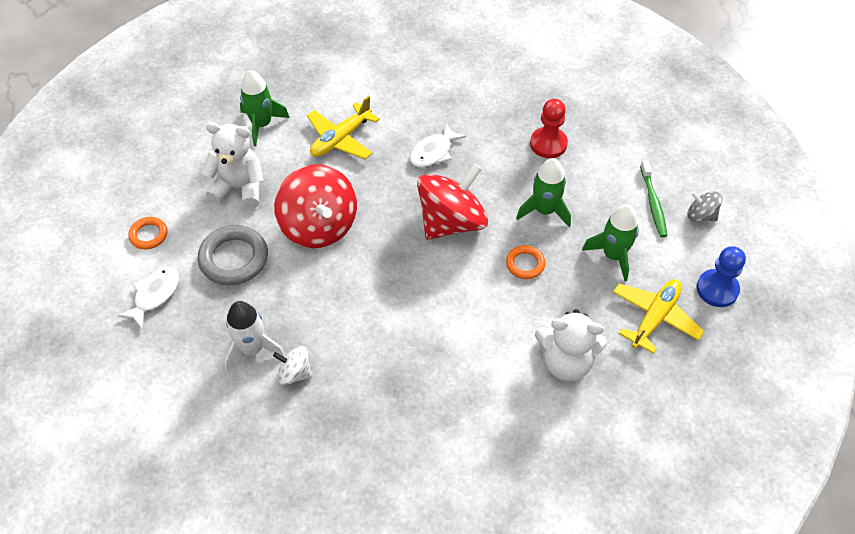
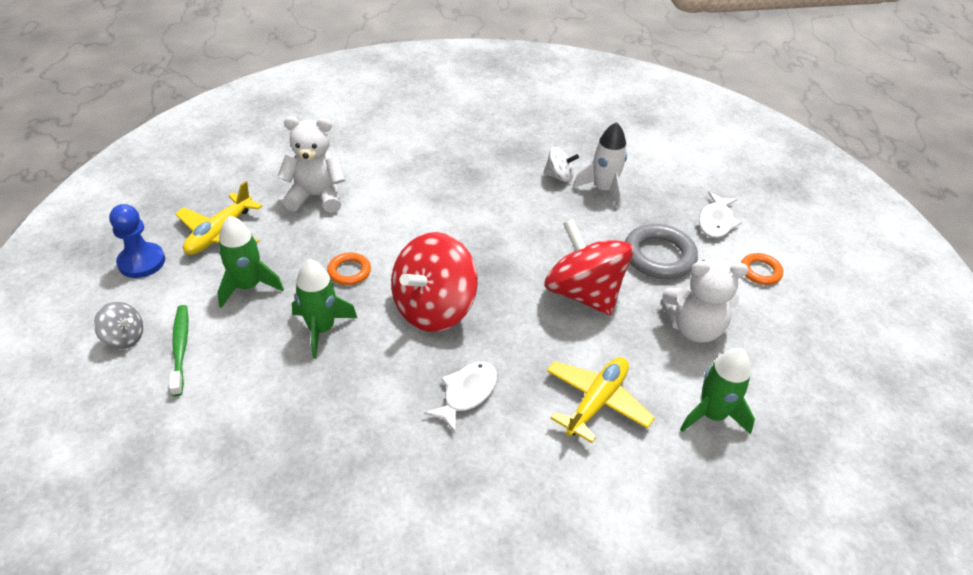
camera: 170 degrees right, 10 degrees down
(548, 144) = (306, 420): red pawn -> none

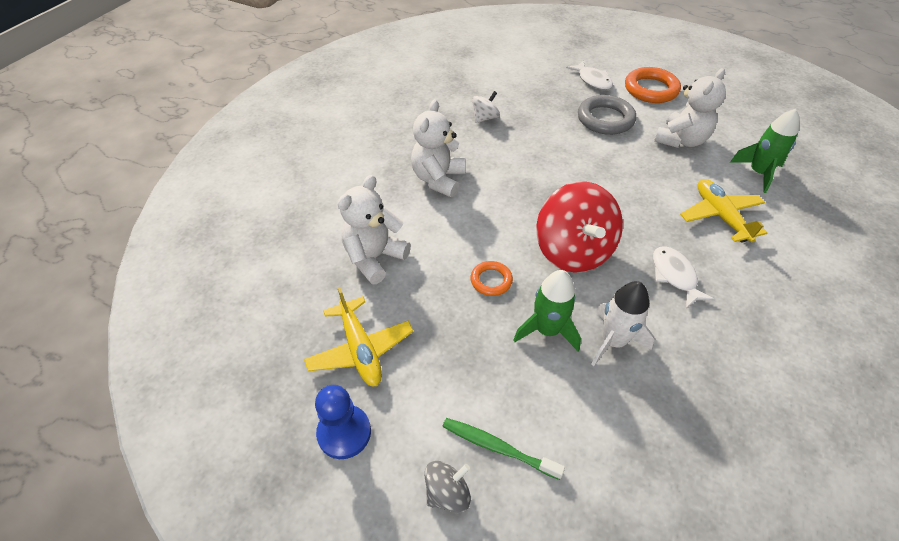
camera: 50 degrees left, 5 degrees up
(248, 286) = (453, 358): green rocket -> none
(442, 187) = (438, 179): none -> white teddy bear
(583, 293) = (614, 169): red spinning top -> none
(603, 189) = (518, 106): white rocket -> white rocket (613, 341)
(760, 271) = (651, 89): orange ring -> orange ring, size x1.78

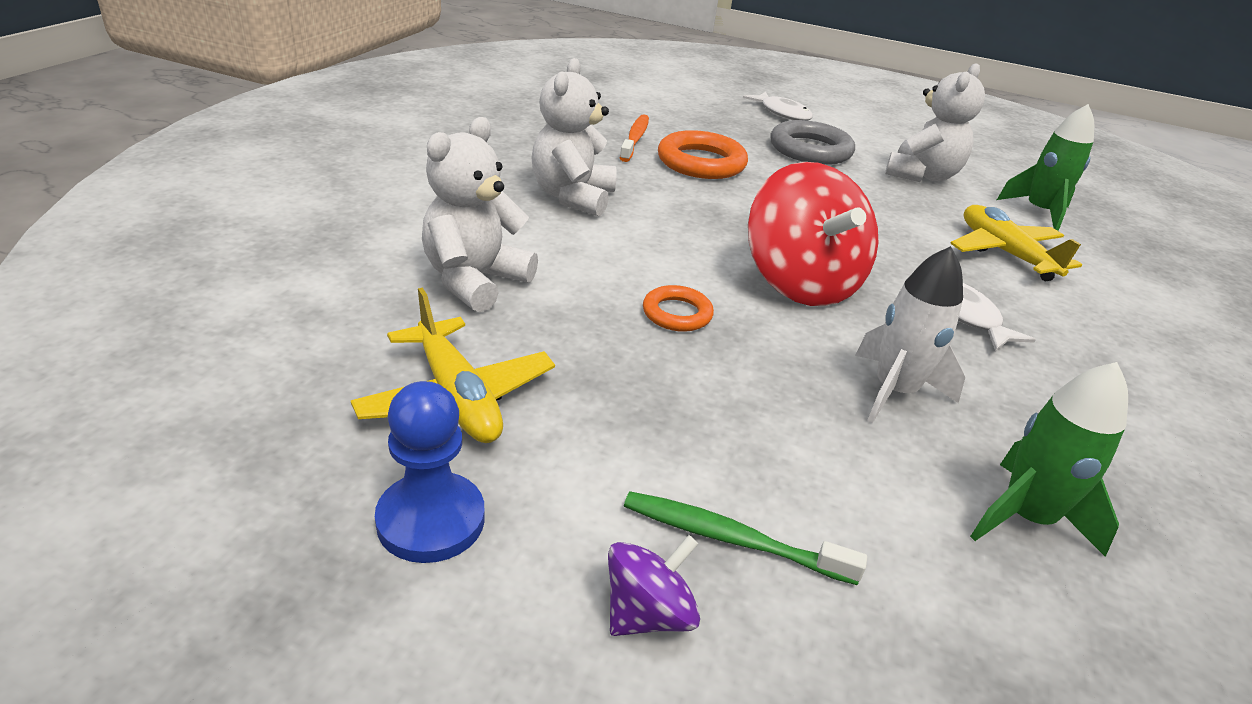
camera: 10 degrees left, 15 degrees down
(447, 493) = (648, 613): grey spinning top -> purple spinning top
(485, 118) = (635, 139): white spinning top -> orange toothbrush
(547, 330) = (783, 376): green rocket -> green rocket (1026, 517)
(651, 89) = (864, 126): orange ring -> orange ring (701, 163)

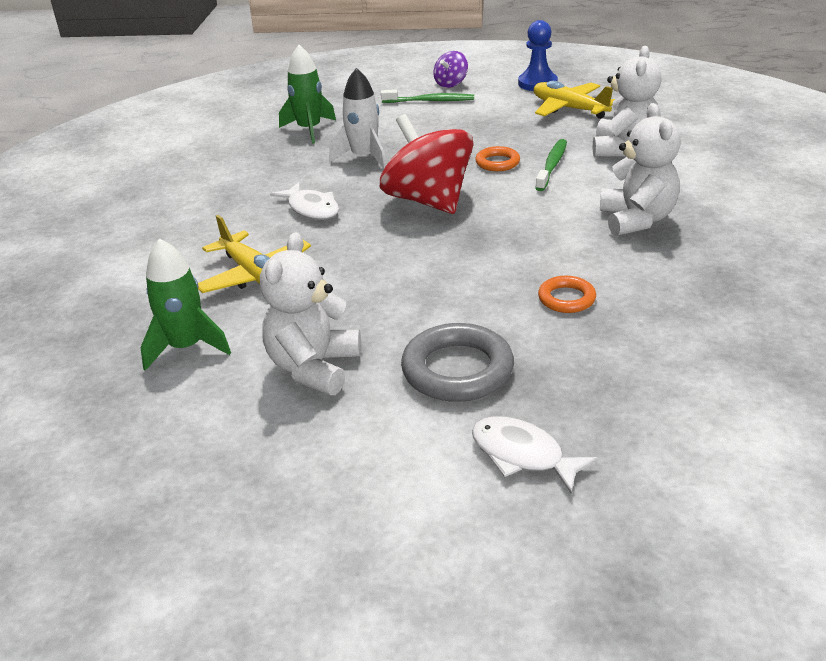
camera: 170 degrees right, 0 degrees up
(602, 285) = (552, 165): none -> green toothbrush
(635, 139) = (660, 312): orange toothbrush -> none
(701, 163) = (566, 298): orange ring -> orange ring, size x0.56

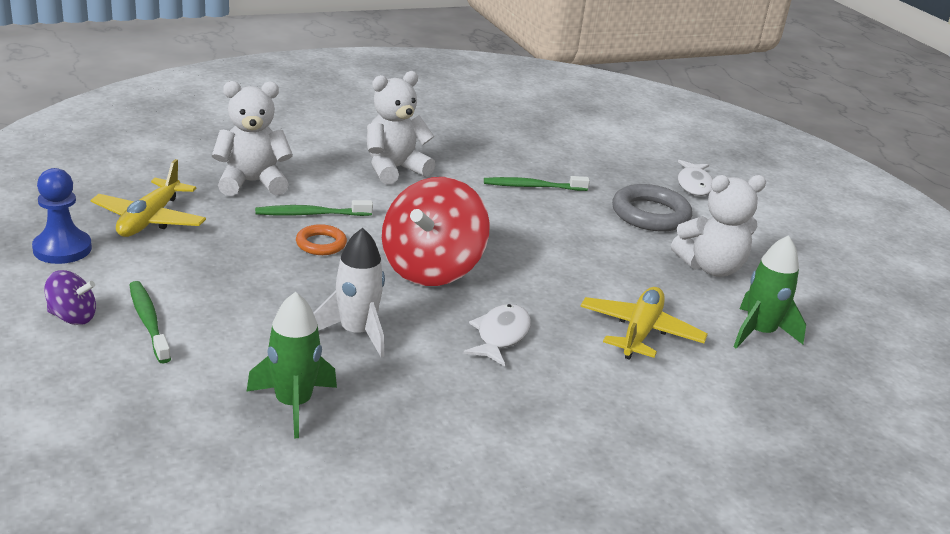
camera: 125 degrees left, 5 degrees down
(566, 298) = (533, 187): orange ring -> green toothbrush

